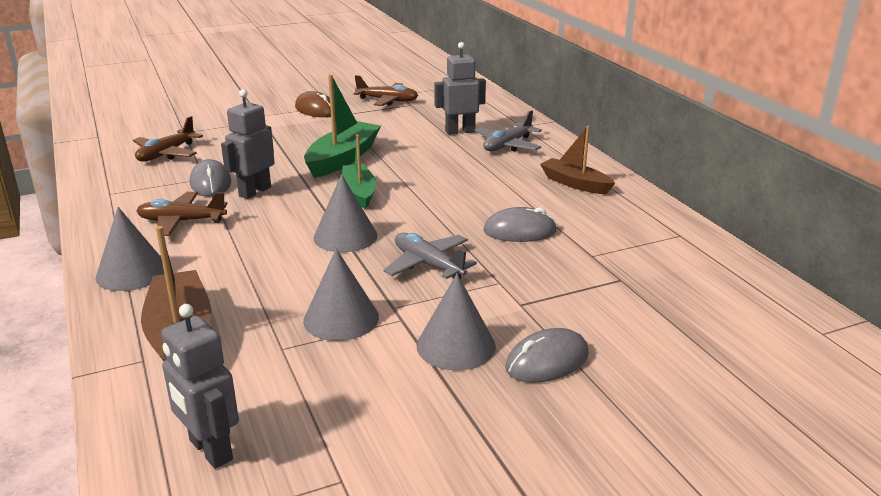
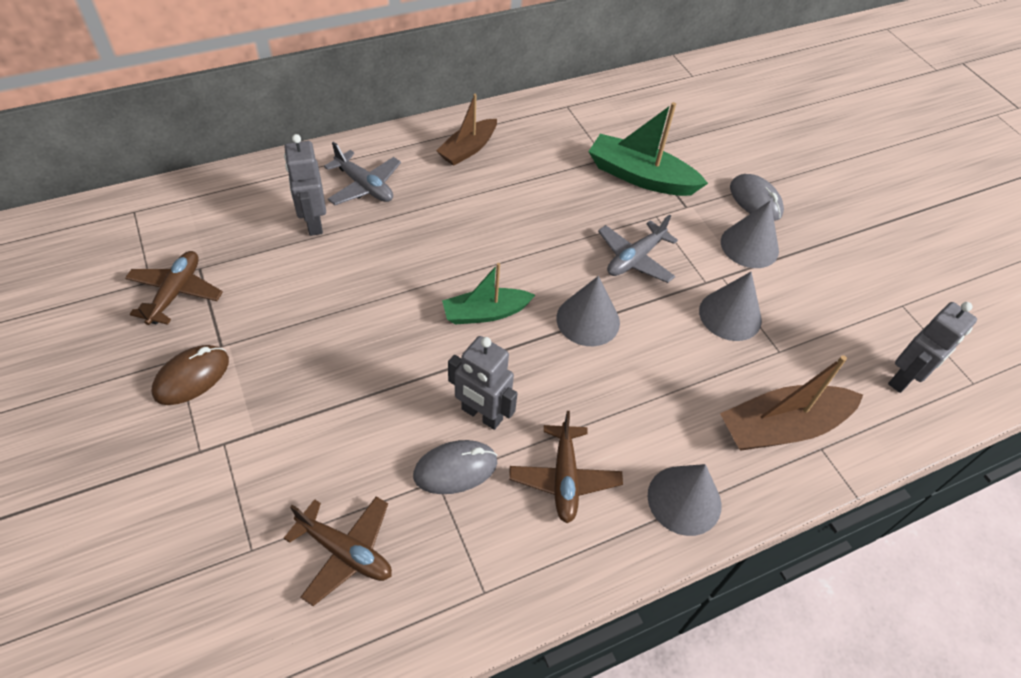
camera: 95 degrees left, 25 degrees up
(342, 159) = (387, 333): green boat -> green boat (640, 177)
(520, 231) = (568, 196): grey mouse -> none

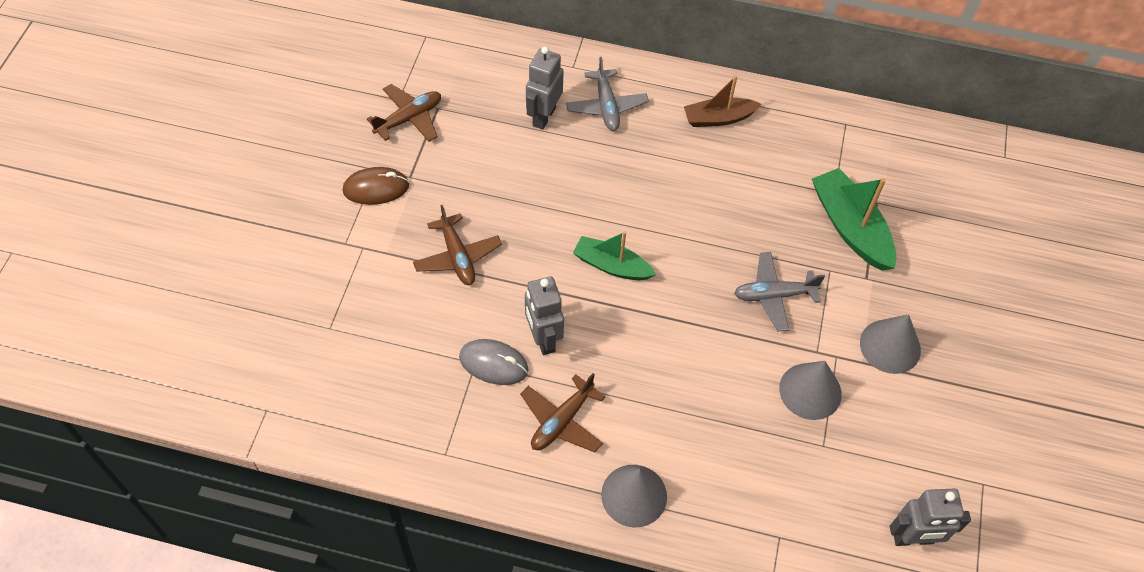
camera: 40 degrees right, 5 degrees up
(345, 552) = (382, 368): brown plane -> brown plane (457, 257)
(588, 320) = (686, 320): grey cone -> none
(755, 200) = (940, 310): grey mouse -> none
(782, 427) = (763, 500): brown boat -> none

